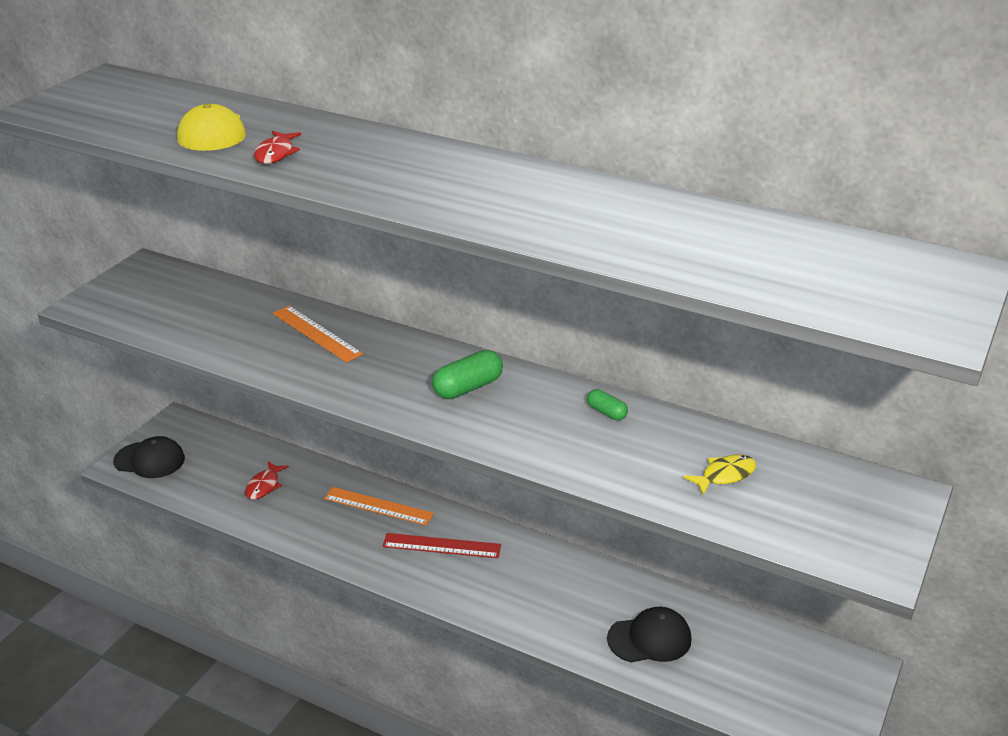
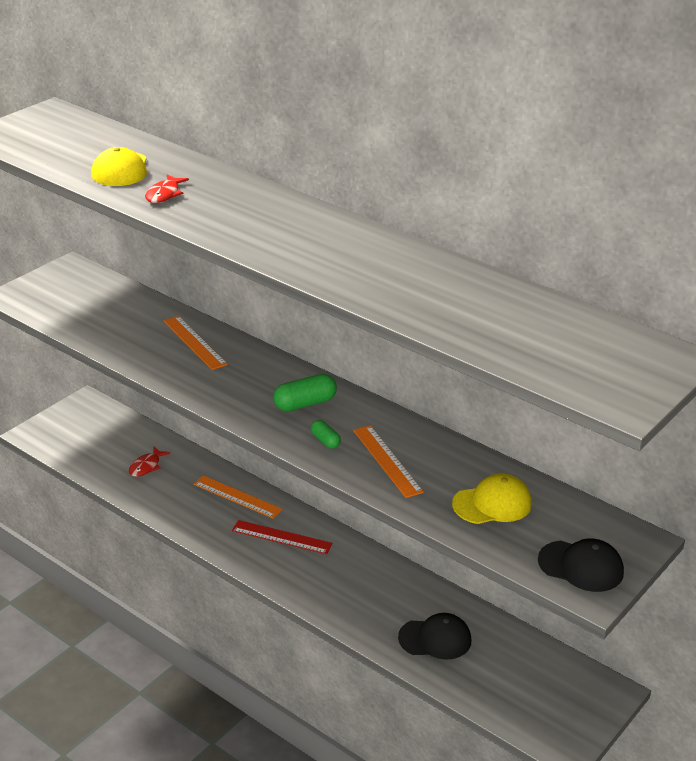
camera: 10 degrees right, 0 degrees up
(150, 460) = (57, 432): black cap -> black cap (581, 566)
(586, 441) = (387, 461): none -> orange ruler
(606, 412) = (413, 439): green capsule -> green capsule (325, 440)
(724, 475) = (492, 504): yellow fish -> yellow cap

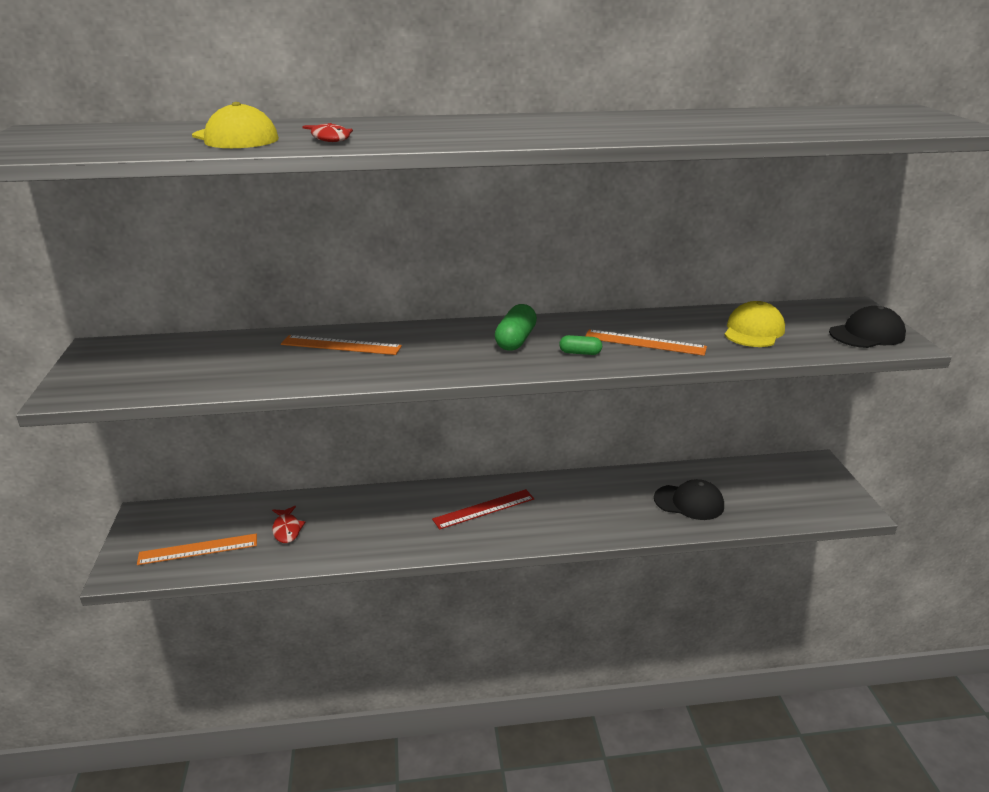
camera: 45 degrees left, 5 degrees down
(237, 497) = (403, 504): orange ruler -> orange ruler (198, 549)
(435, 639) = (689, 502): black cap -> black cap turned 60 degrees clockwise

